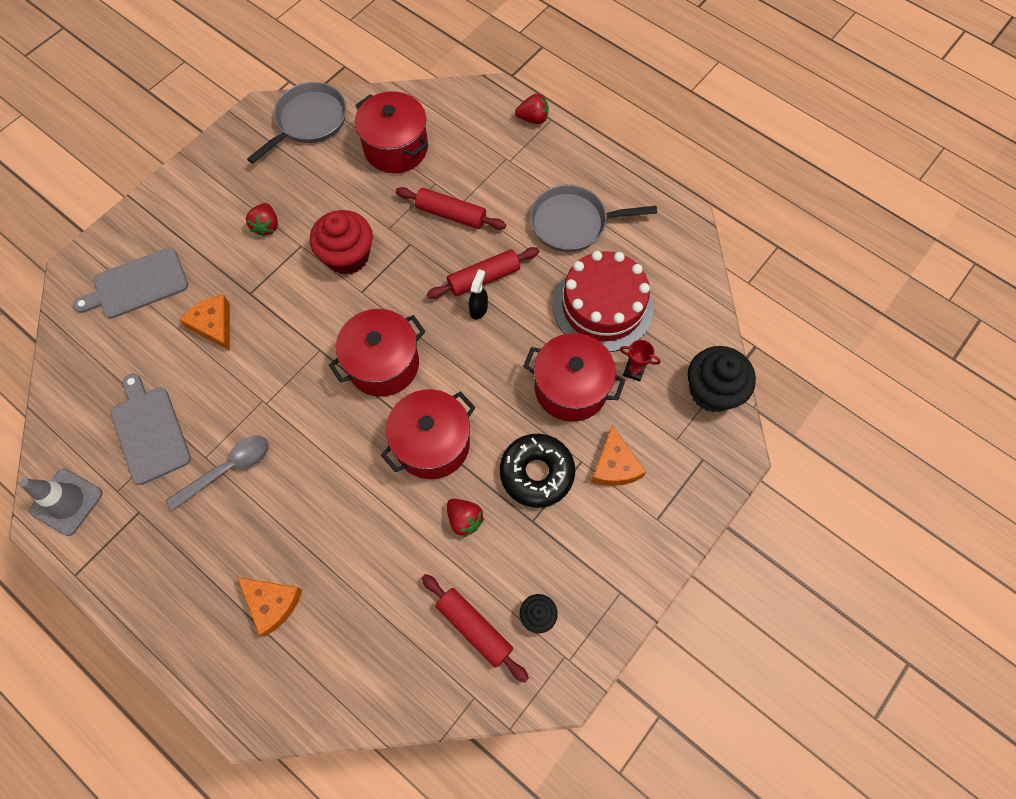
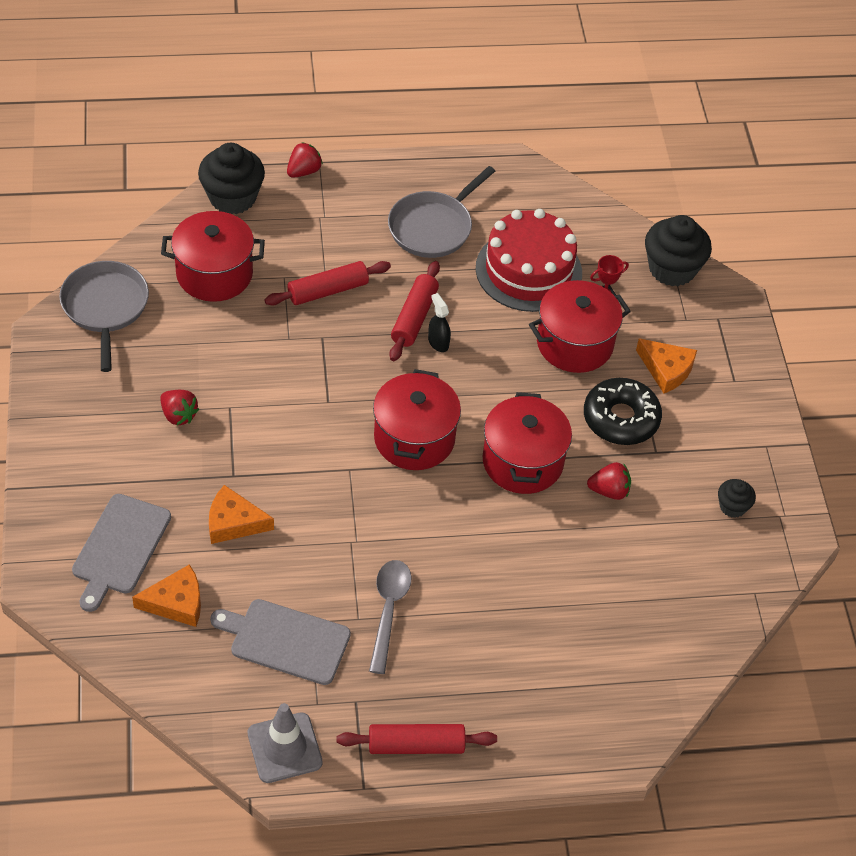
camera: 50 degrees left, 15 degrees down
(272, 603) = (543, 665): orange cheese -> orange cheese (176, 602)
(347, 256) = (281, 385): red cupcake -> none
(467, 104) = (232, 197): none -> black cupcake
(474, 628) = (702, 551): red rolling pin -> red rolling pin (416, 745)

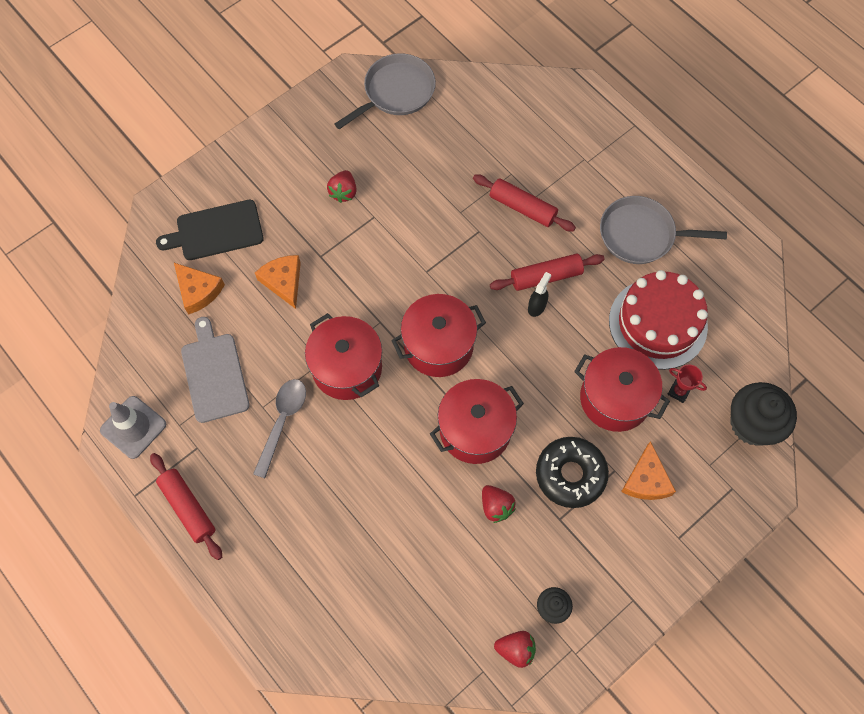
camera: 60 degrees right, 15 degrees up
(120, 548) = (216, 231): grey cutting board -> black cutting board
(214, 274) = (477, 132): red pot -> red pot (347, 368)
(232, 197) = (553, 97): black cupcake -> none
(304, 171) = (617, 122): red strawberry -> red strawberry (515, 649)
(388, 610) = (282, 422): grey spoon -> grey spoon turned 45 degrees counterclockwise

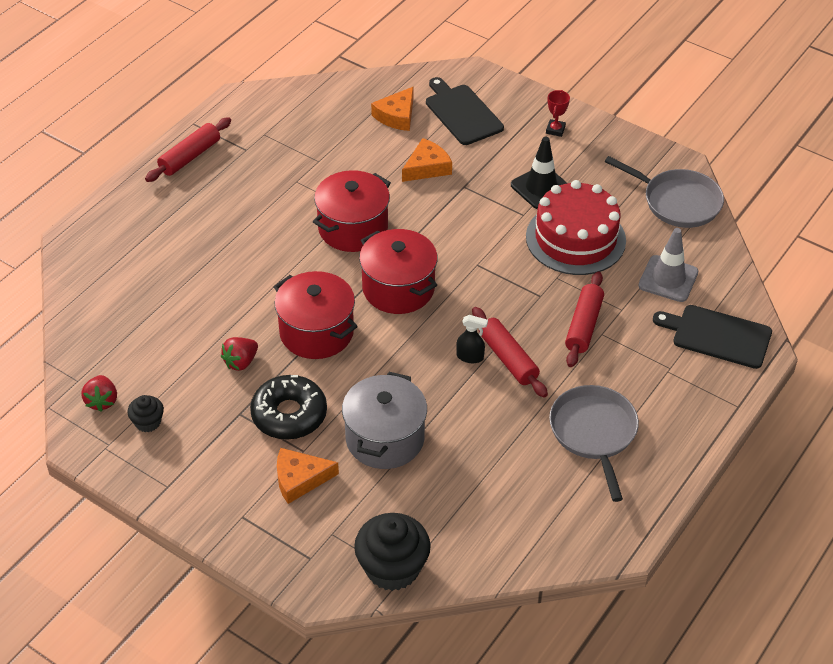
camera: 75 degrees right, 20 degrees down
(133, 427) = (254, 108): grey traffic cone -> grey traffic cone (668, 279)
(214, 374) = (319, 144): grey cutting board -> none
(282, 422) = (285, 197): grey spoon -> none
(343, 192) = (541, 188): red strawberry -> black traffic cone
(558, 114) = (717, 336): none -> black cutting board
(615, 398) = (385, 439): red pot -> grey pot
(658, 323) = (487, 464): red cake -> red cake (575, 238)
(679, 391) = (410, 494): red trophy -> red trophy (555, 130)

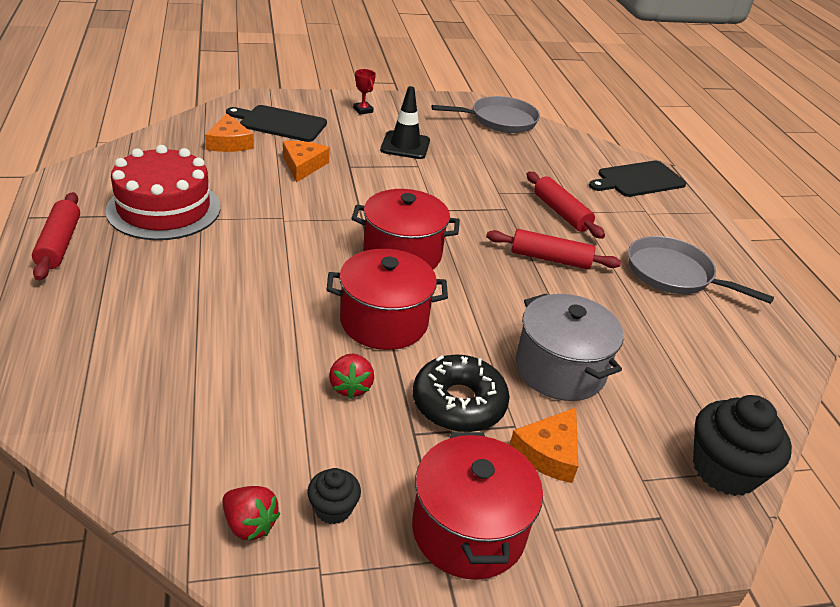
camera: 50 degrees left, 10 degrees down
(353, 228) = (302, 230): red pot -> red pot (468, 530)
(470, 357) = (525, 272): black spray bottle -> none
(575, 238) = (474, 165): red cake -> red cake (164, 209)
(668, 279) = (562, 162): grey traffic cone -> none

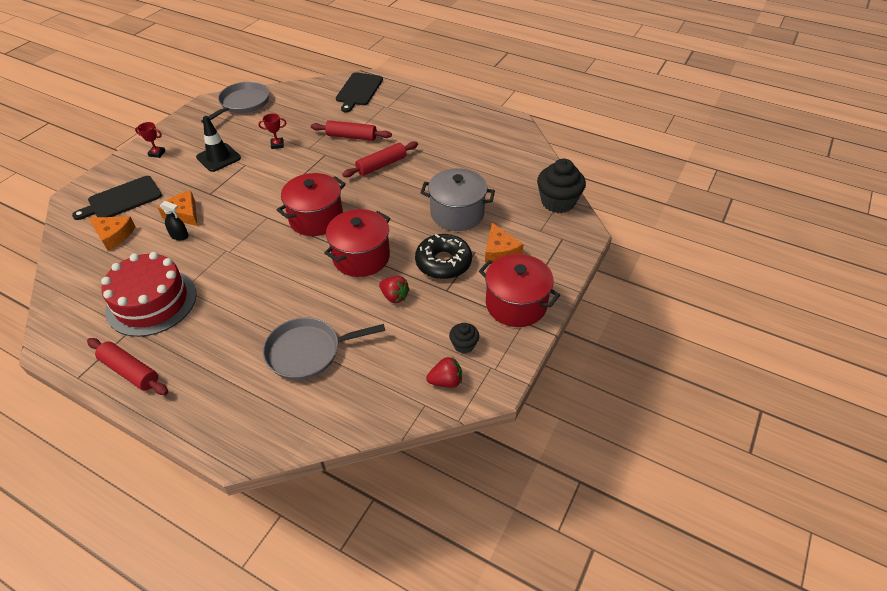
camera: 45 degrees left, 10 degrees up
(270, 179) = (179, 236): none -> black spray bottle
(474, 170) = (277, 145): none -> red trophy
(673, 274) = (438, 131): grey pan -> grey pan (308, 352)

